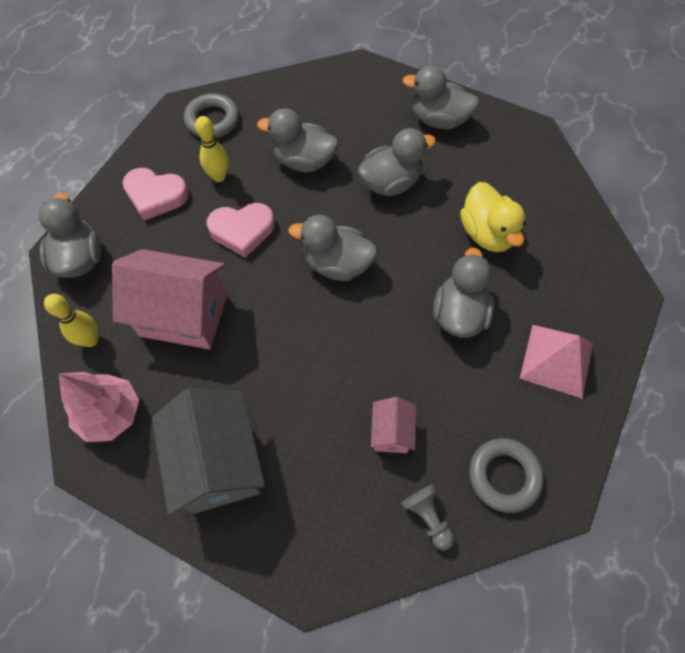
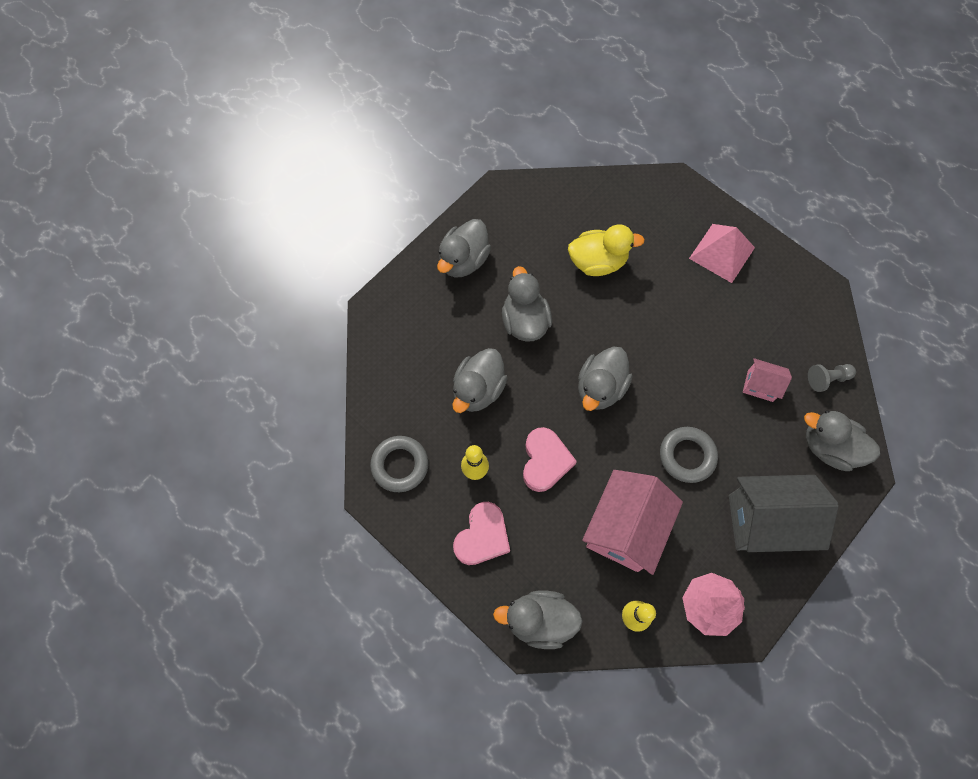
camera: 75 degrees left, 5 degrees up
(459, 313) = (668, 307): grey duck -> grey duck (829, 447)
(504, 476) = (804, 319): grey ring -> grey ring (687, 456)

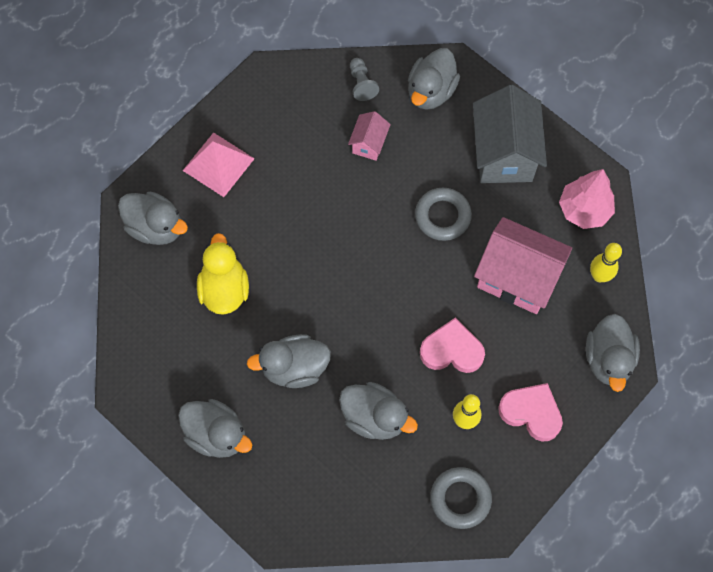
camera: 90 degrees left, 0 degrees up
(600, 388) = (372, 293): grey duck -> grey duck (156, 227)

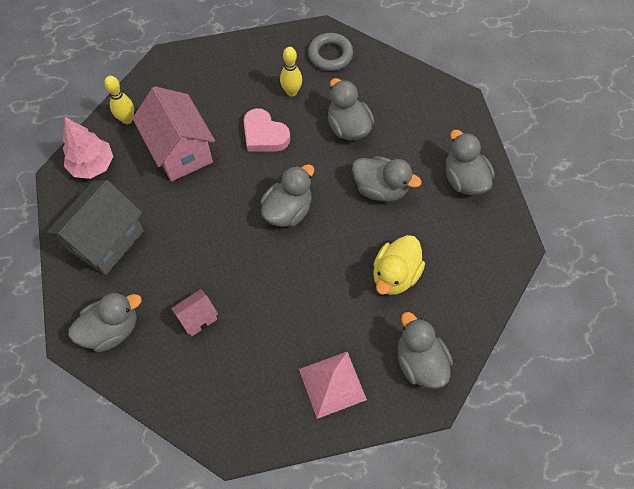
camera: 145 degrees left, 5 degrees down
(361, 84) = (159, 376): grey pawn -> none
(442, 216) = (192, 224): grey ring -> none
(531, 412) = (246, 72): pink heart -> none
(608, 359) = (171, 71): grey duck -> grey duck (288, 210)

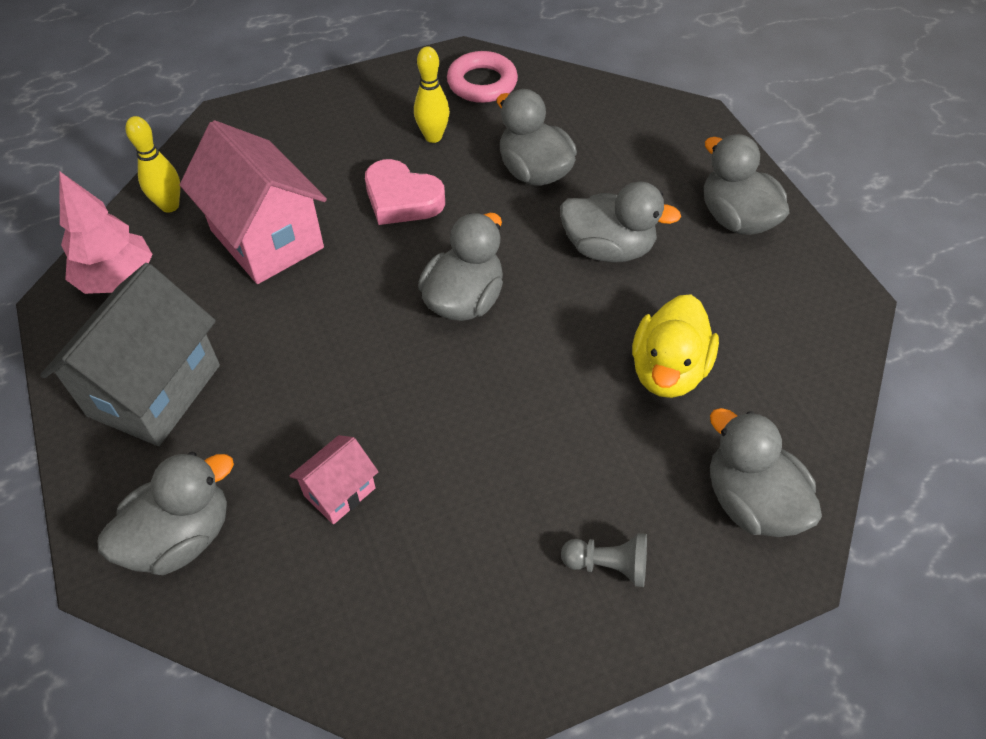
camera: 10 degrees left, 10 degrees down
(330, 55) = (482, 83): grey ring -> pink ring
(332, 384) = (608, 565): pink pyramid -> grey pawn

